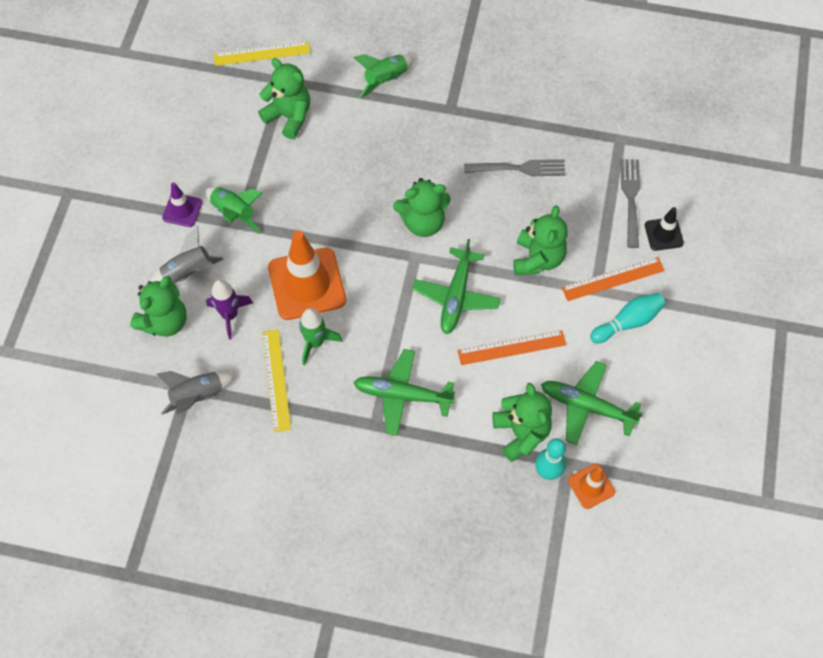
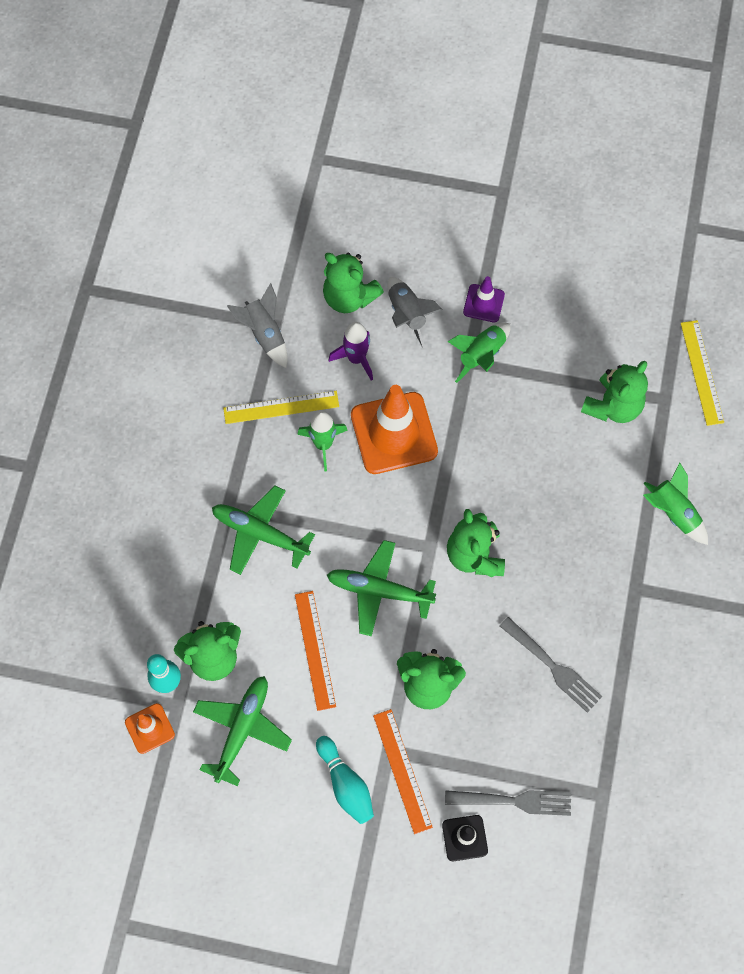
camera: 90 degrees right, 5 degrees up
(403, 395) = (260, 533): green plane -> green plane turned 75 degrees counterclockwise
(518, 169) = (552, 666): grey fork -> grey fork turned 45 degrees counterclockwise

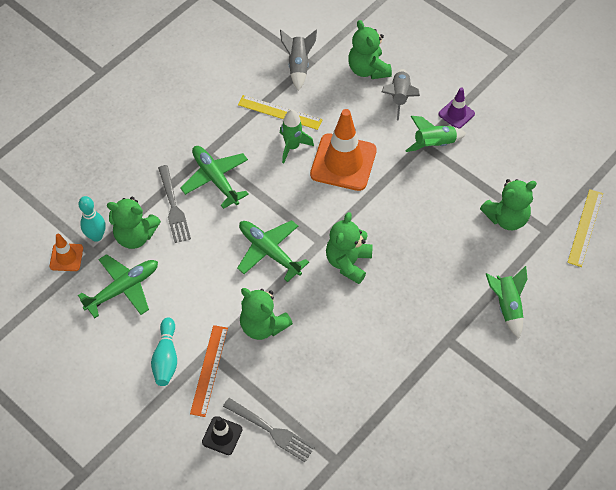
camera: 30 degrees right, 10 degrees down
(315, 650) = (202, 265): orange ruler -> none
(356, 358) = (348, 107): purple rocket -> none
(552, 666) = (355, 359): grey fork -> grey fork (173, 206)

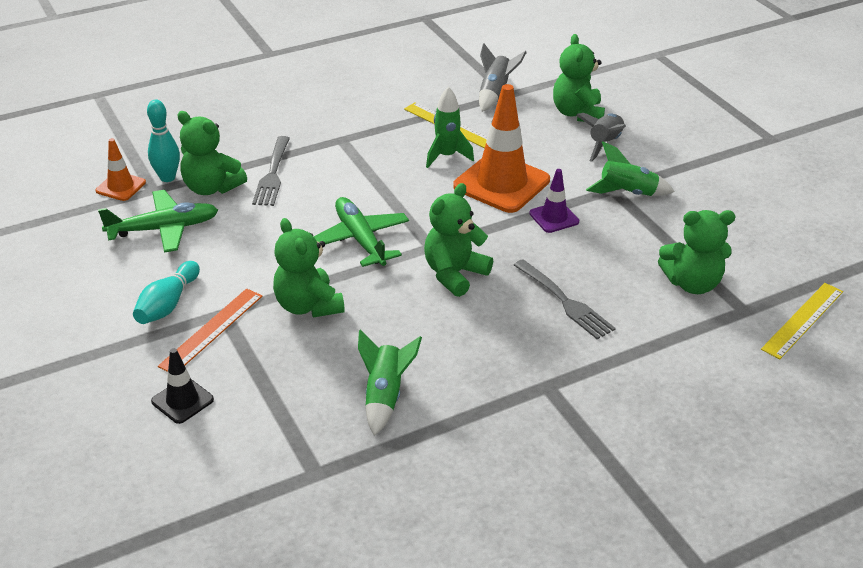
camera: 20 degrees right, 20 degrees down
(215, 179) = (337, 162): green plane -> none
(271, 430) = (248, 414): grey fork -> grey fork (564, 301)
(456, 114) = (670, 173): purple traffic cone -> purple traffic cone (554, 217)
(507, 306) = (650, 372): green rocket -> green rocket (384, 396)

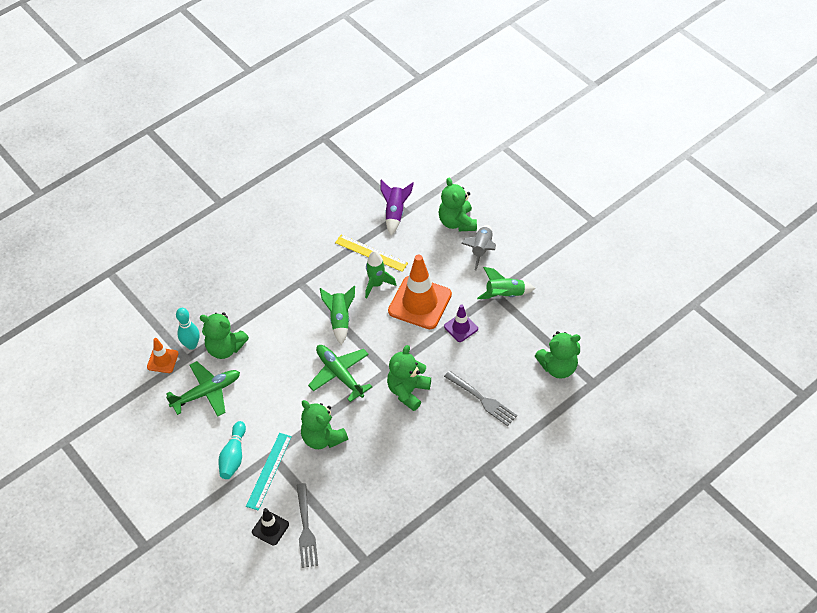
camera: 10 degrees left, 15 degrees up
(212, 330) = (269, 471): orange ruler -> turquoise ruler
(272, 174) = (262, 326): grey fork -> grey fork (305, 528)
(384, 396) = (390, 498): green rocket -> green rocket (340, 319)
(495, 93) = (395, 213): grey rocket -> purple rocket
(803, 320) = (629, 383): yellow ruler -> none

